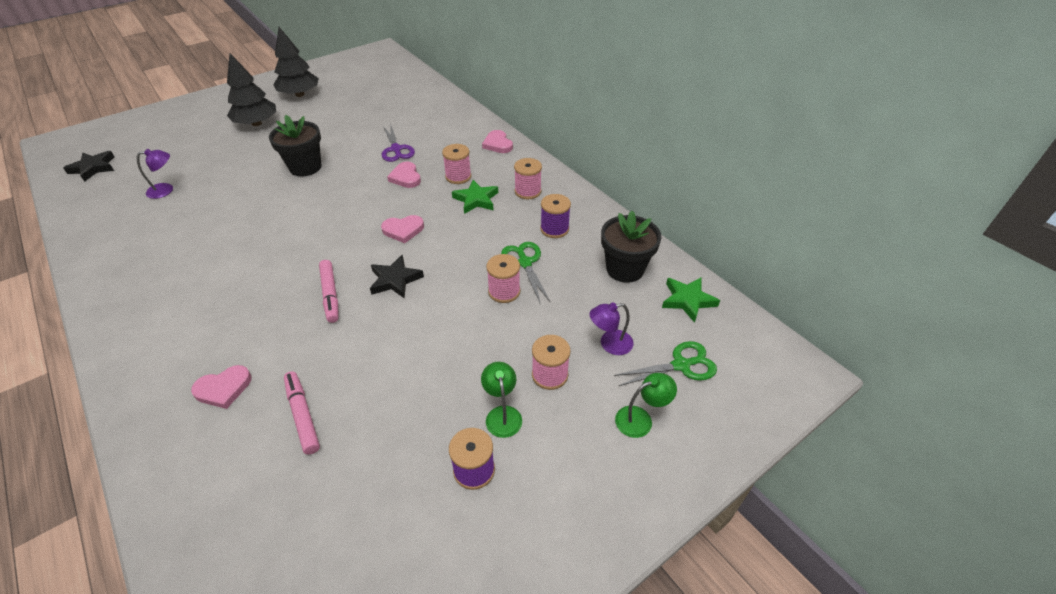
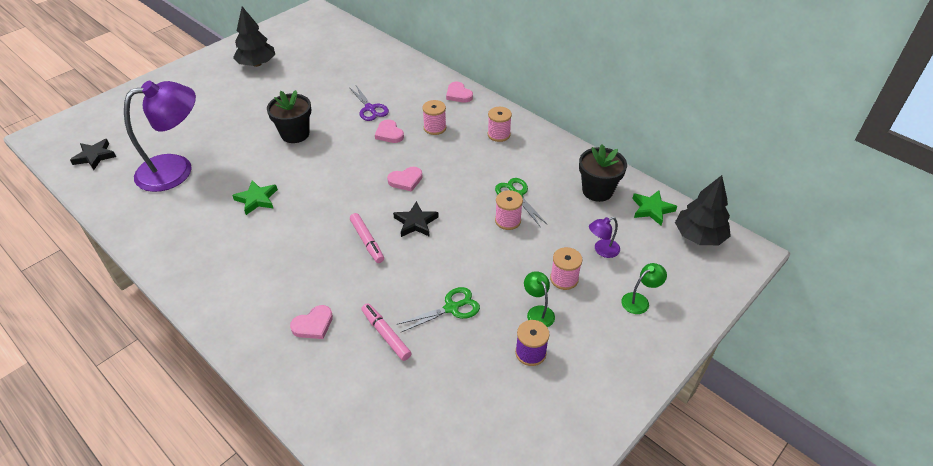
camera: 10 degrees left, 0 degrees up
(166, 190) = (176, 169): purple lamp -> purple lamp, size x2.41
(256, 123) = (229, 97): black tree -> black tree (699, 236)
(476, 199) = (457, 147): green star -> green star (257, 199)
(554, 229) = (531, 164): purple spool -> none
(681, 365) = (659, 258): green scissors -> green scissors (451, 308)

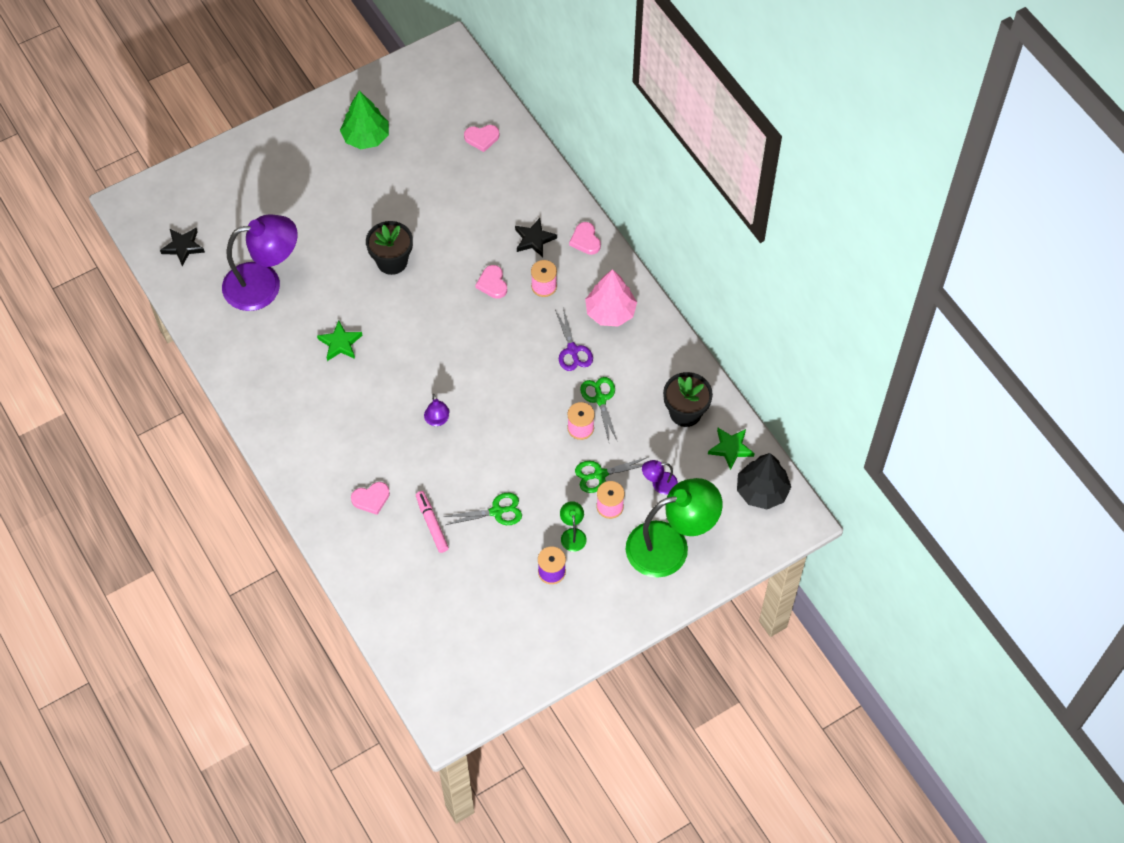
camera: 15 degrees right, 15 degrees up
(257, 64) = (366, 137): black tree -> green tree
(367, 241) = (437, 420): pink marker -> purple lamp
(370, 109) = (480, 241): purple scissors -> purple scissors (572, 350)
(406, 180) = (493, 353): pink heart -> pink heart (482, 138)
(416, 222) = (489, 409): black star -> black star (534, 239)
(499, 134) = (610, 312): pink spool -> pink tree
(542, 254) = (600, 474): none -> green scissors
(639, 300) = (670, 545): green lamp -> green lamp, size x2.41

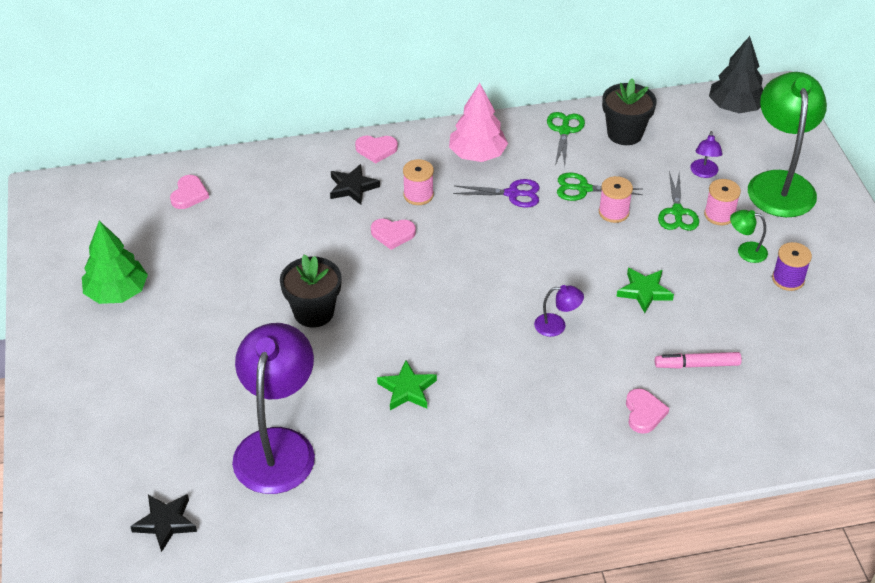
camera: 70 degrees left, 15 degrees down
(496, 511) = (697, 305): green scissors -> green scissors (564, 131)
(730, 448) = (679, 115): green star -> green star (644, 292)

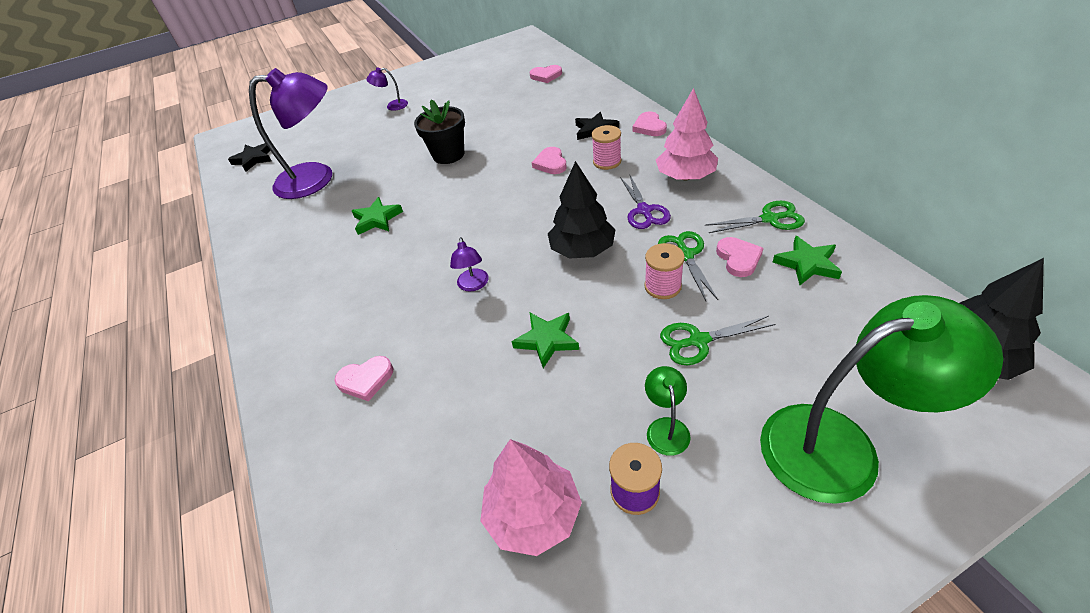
camera: 80 degrees right, 0 degrees up
(117, 292) = (443, 84): green tree -> none
(545, 245) = (582, 250): none -> black tree
(602, 163) = (738, 258): none -> pink heart
(624, 133) = (807, 264): black flower pot -> green star
(697, 365) = (445, 413): pink marker -> none
(704, 173) = (793, 351): purple lamp -> purple lamp (392, 106)
(719, 215) = (721, 384): pink spool -> none
(792, 330) = (533, 514): none -> pink tree

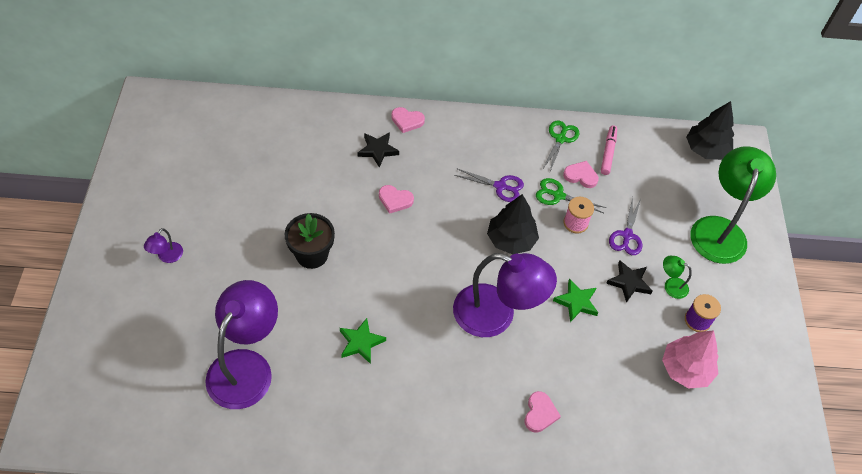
camera: 70 degrees left, 10 degrees up
(254, 159) = (141, 412): black star -> black star (629, 282)
(473, 285) = (496, 315): purple lamp -> purple lamp, size x2.41
(546, 76) = (252, 126): pink heart -> none
(607, 162) = (426, 169): pink spool -> none
(685, 176) = (484, 144): pink tree -> none
(698, 341) = (627, 235): green scissors -> purple scissors
(807, 264) = (608, 153): green star -> pink marker

